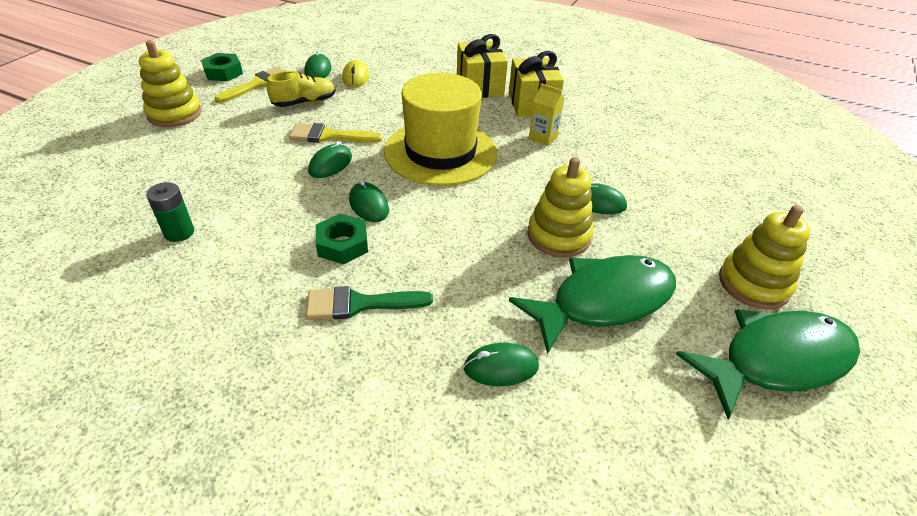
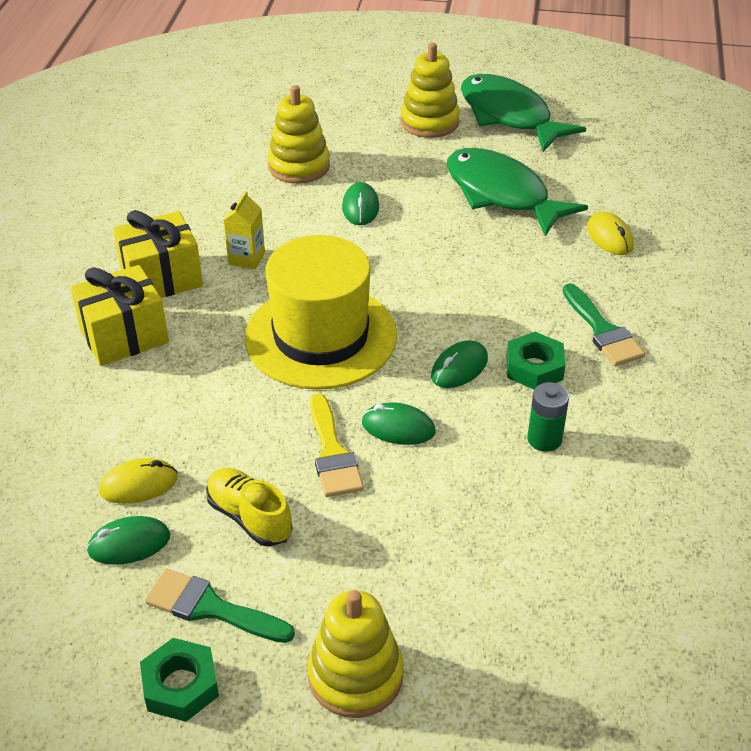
camera: 105 degrees left, 0 degrees up
(179, 232) = (602, 511): green battery -> green battery (544, 439)
(257, 84) = (210, 608): yellow brush -> green brush
(501, 367) = (609, 237): green mouse -> yellow mouse
(558, 236) = (429, 226): yellow stacking toy -> yellow stacking toy (299, 166)

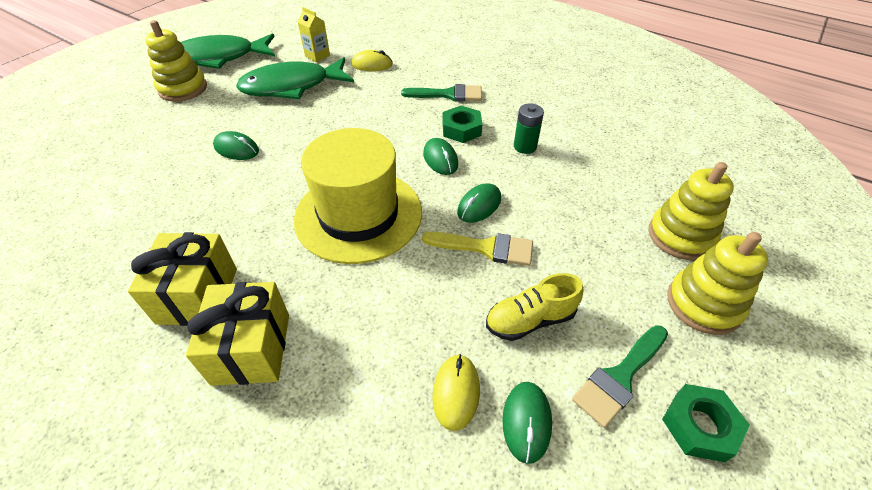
camera: 65 degrees left, 5 degrees up
(246, 258) = (229, 229): yellow carton -> yellow carton (317, 56)
(299, 166) = (151, 164): yellow stacking toy -> yellow stacking toy (680, 236)

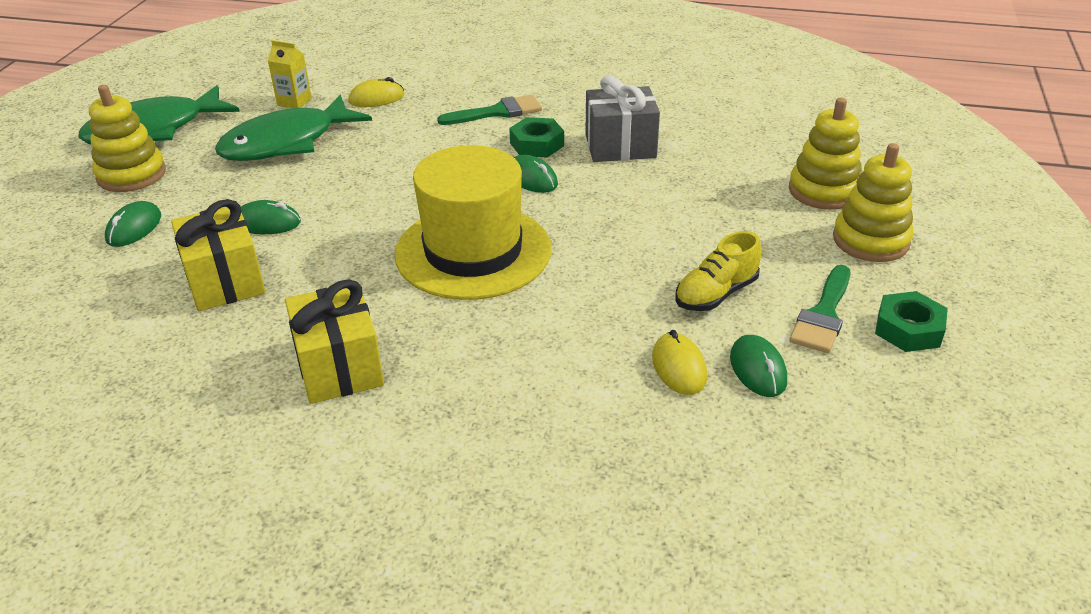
camera: 20 degrees left, 10 degrees down
(251, 348) = (441, 393): yellow gift -> yellow gift (225, 281)
(479, 205) = (604, 212): green mouse -> green mouse (134, 228)
(486, 248) = (635, 247): yellow brush -> none
(525, 147) = (620, 146): green battery -> grey gift

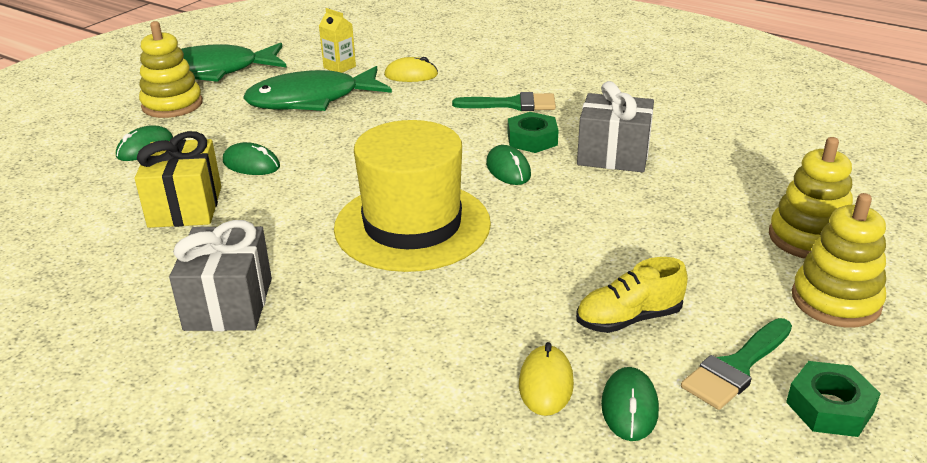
camera: 20 degrees right, 5 degrees down
(339, 367) = (228, 304): yellow gift -> grey gift

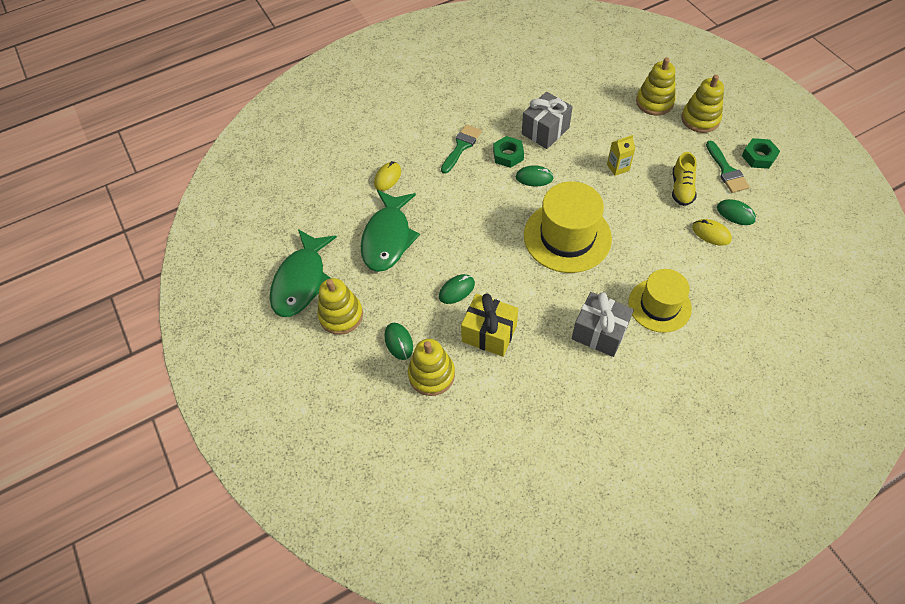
camera: 60 degrees left, 25 degrees up
(98, 183) = (431, 374): none -> yellow stacking toy
(322, 357) = (659, 305): none -> yellow hat
(339, 67) = (347, 209): yellow carton -> yellow carton (618, 167)

